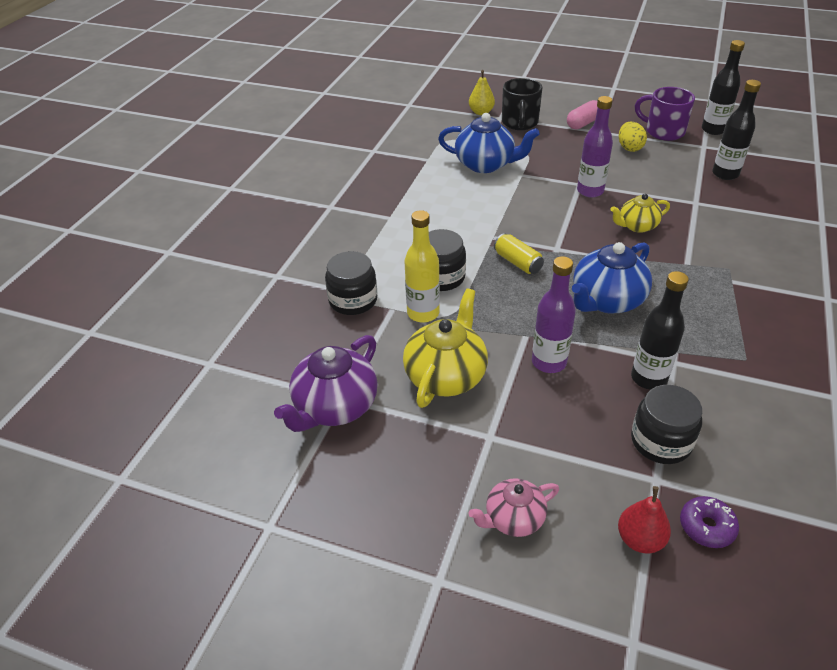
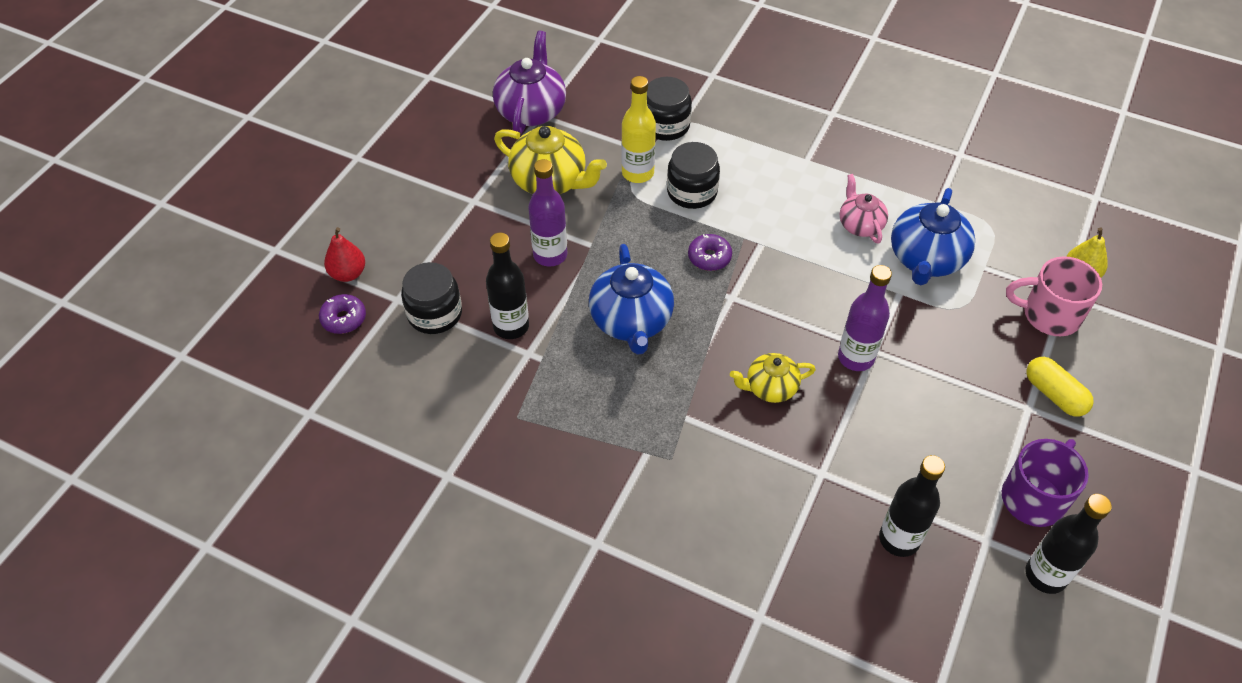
camera: 95 degrees right, 10 degrees up
(335, 407) = (531, 110): purple teapot -> purple teapot turned 60 degrees clockwise
(513, 519) = (391, 203): pink teapot -> pink teapot (860, 225)
(517, 262) = (709, 257): yellow can -> purple donut
(519, 123) = (1049, 315): black mug -> pink mug
(583, 123) = (1054, 394): pink capsule -> yellow capsule
(606, 300) = (631, 321): blue teapot -> blue teapot turned 150 degrees counterclockwise
(629, 148) = (977, 435): yellow egg -> none
(637, 226) = (770, 388): yellow teapot -> yellow teapot turned 90 degrees counterclockwise

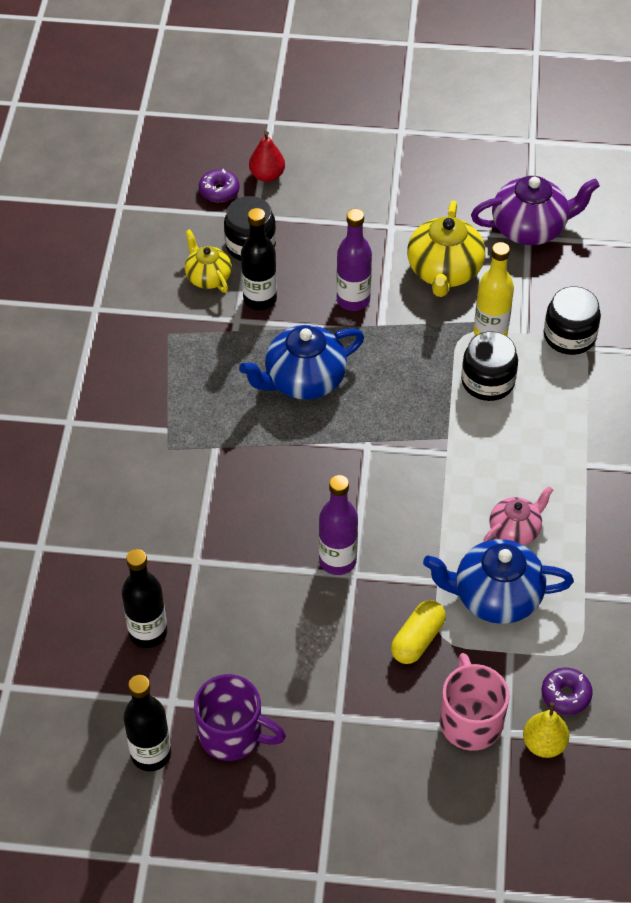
camera: 70 degrees right, 0 degrees up
(709, 257) = (408, 417): purple donut -> purple donut (565, 695)
(770, 388) = (273, 501): yellow teapot -> yellow teapot (208, 277)
(1054, 394) = (365, 738): yellow capsule -> yellow capsule (417, 639)

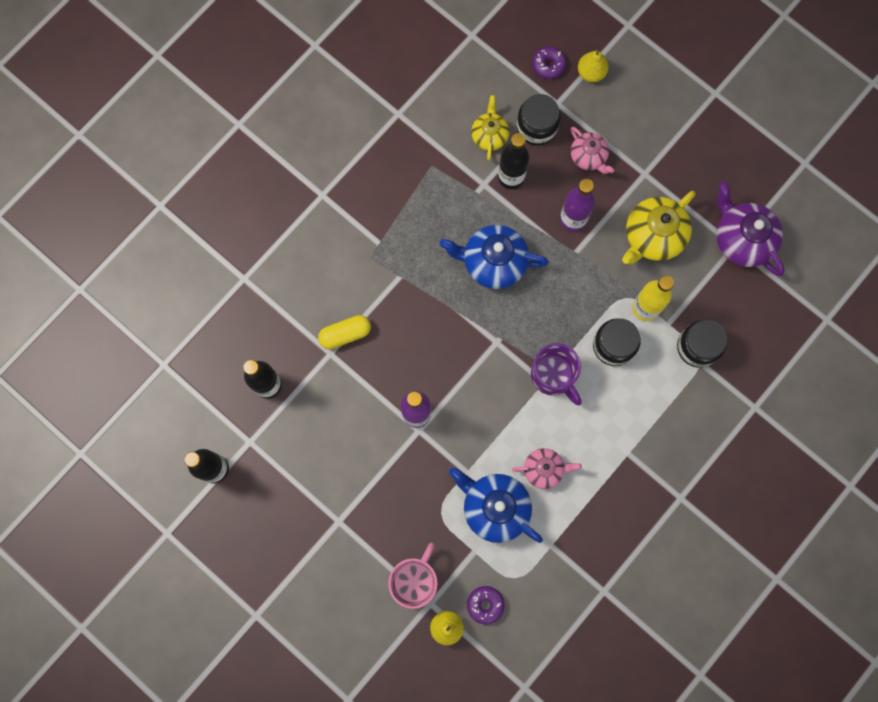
camera: 35 degrees right, 25 degrees up
(233, 734) = (270, 489): purple mug -> purple mug (553, 376)
(267, 175) = (591, 73): red pear -> yellow pear
(324, 242) = (588, 157): none -> pink teapot
(417, 639) = (424, 503): yellow capsule -> yellow capsule (345, 334)
(530, 228) = (741, 239): purple teapot -> purple teapot turned 150 degrees counterclockwise

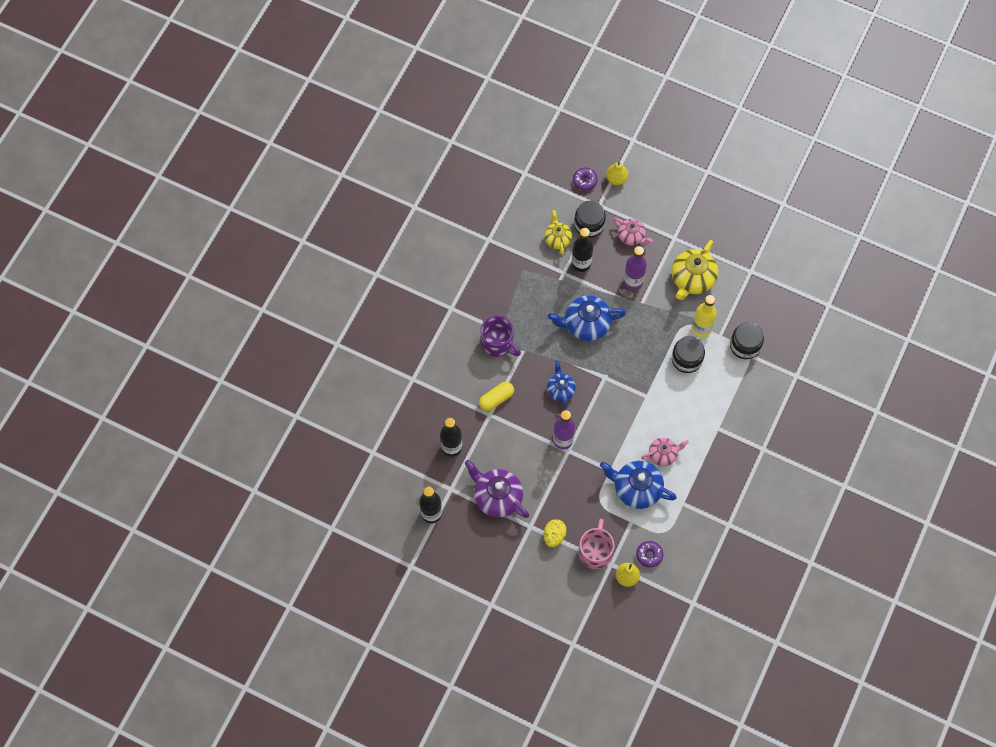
camera: 15 degrees left, 10 degrees down
(366, 543) = (554, 536): none -> yellow egg
(433, 344) = (560, 390): none -> blue teapot
(553, 376) = (651, 390): purple mug -> purple mug (498, 343)
(741, 239) = (754, 266): purple teapot -> purple teapot (497, 497)

